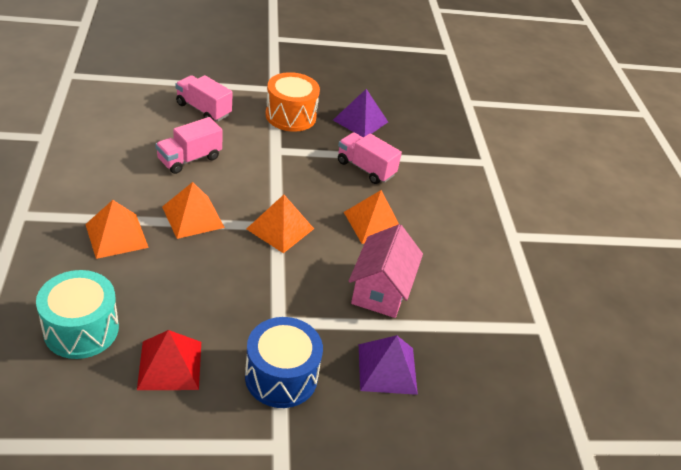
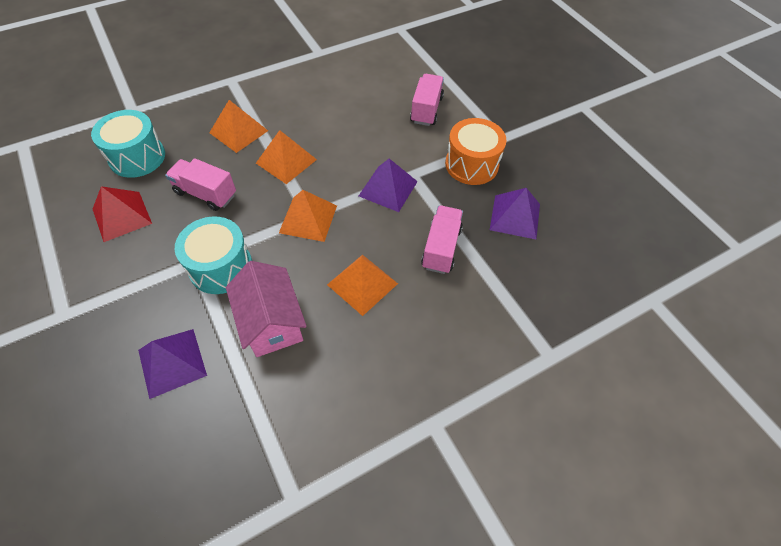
camera: 70 degrees right, 15 degrees up
(189, 159) = (355, 129): pink truck -> pink truck (206, 193)
(281, 169) = (388, 188): none -> purple pyramid
(281, 376) = (134, 287): blue drum -> none
(298, 304) = (221, 267): none -> turquoise drum
(381, 290) = (271, 322): pink house -> pink house turned 75 degrees clockwise

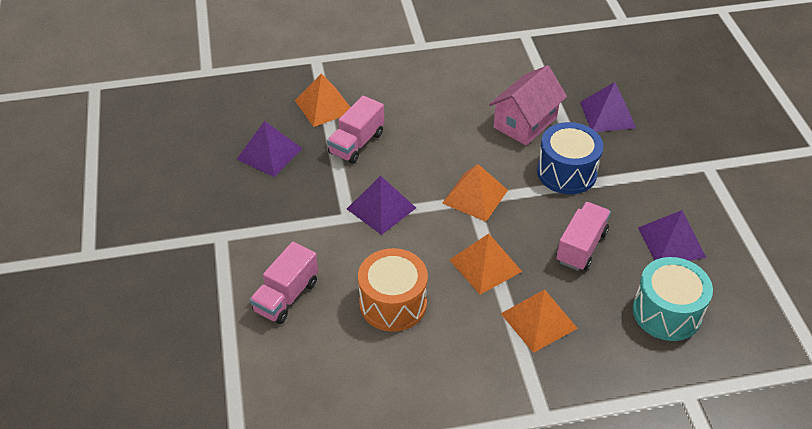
camera: 160 degrees left, 10 degrees down
(122, 216) = (671, 242): red pyramid -> purple pyramid
(206, 193) = (581, 247): pink truck -> pink truck turned 105 degrees counterclockwise
(221, 267) = (566, 172): turquoise drum -> blue drum
(271, 322) = (525, 123): pink house -> pink house turned 45 degrees clockwise
(362, 284) = (440, 132): orange pyramid -> orange pyramid (324, 106)
(471, 164) = (276, 213): orange drum -> orange drum (393, 303)

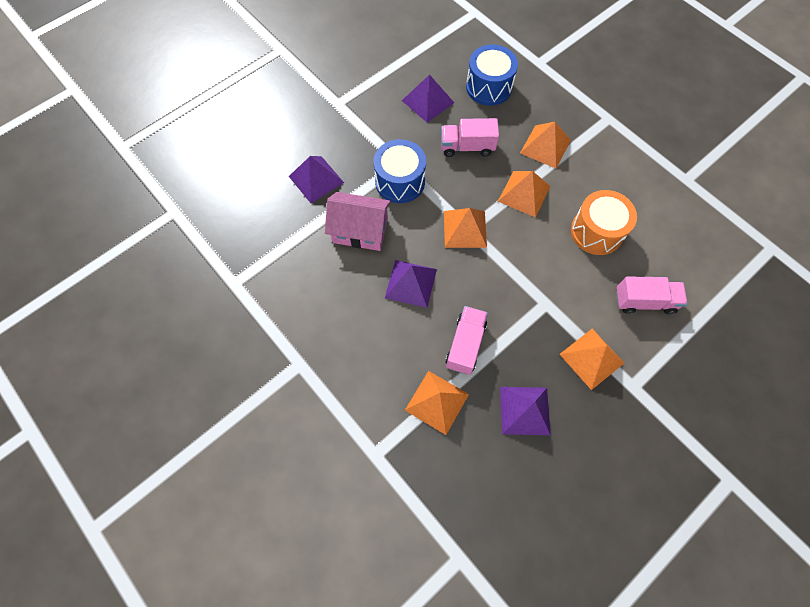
camera: 120 degrees left, 20 degrees up
(270, 221) = (591, 358): none -> orange pyramid
(356, 143) = (465, 345): pink truck -> pink truck turned 75 degrees counterclockwise
(381, 208) = (521, 285): purple pyramid -> purple pyramid (411, 283)
(666, 312) = (488, 87): turquoise drum -> blue drum

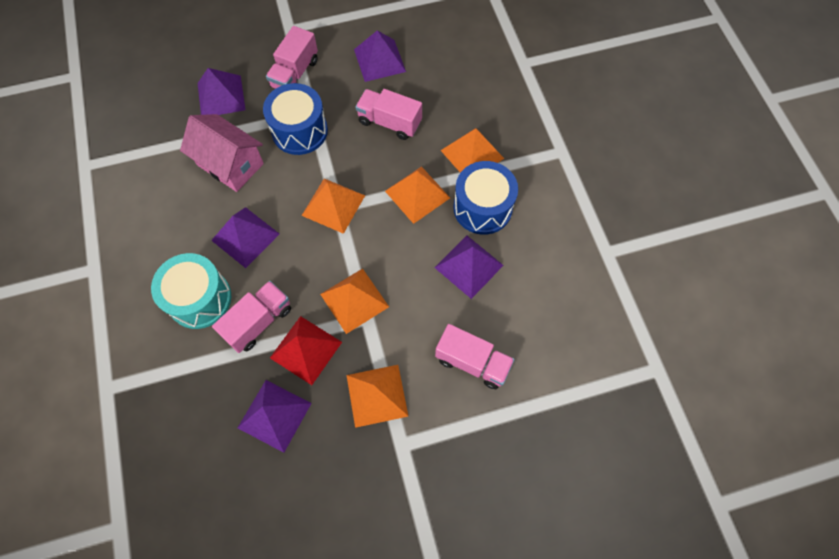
camera: 25 degrees right, 0 degrees up
(366, 137) = (295, 73): none -> pink truck
(406, 348) = (200, 299): none -> turquoise drum
(437, 402) = (195, 365): orange pyramid -> orange pyramid (354, 300)
(488, 87) = (452, 69): blue drum -> blue drum (482, 208)
(516, 349) = (306, 350): none -> red pyramid
(596, 231) = (468, 266): orange drum -> purple pyramid

